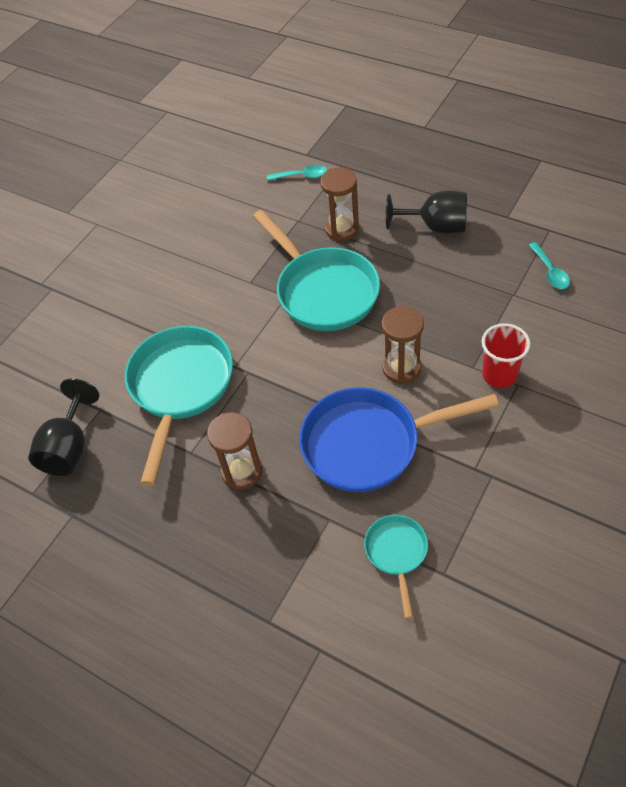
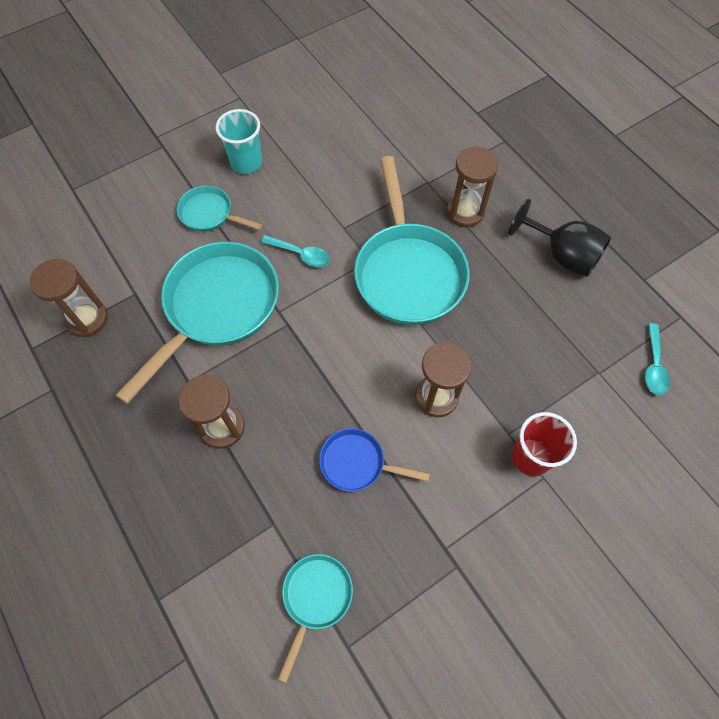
camera: 20 degrees right, 10 degrees up
(69, 447) = (87, 319): black goblet -> brown hourglass
(128, 321) = (210, 214): none -> turquoise pan
(135, 270) = (246, 163): none -> turquoise cup
(302, 176) = (459, 134): turquoise spoon -> turquoise spoon (301, 254)
(369, 443) = (357, 463): blue pan -> blue pan, size x0.50

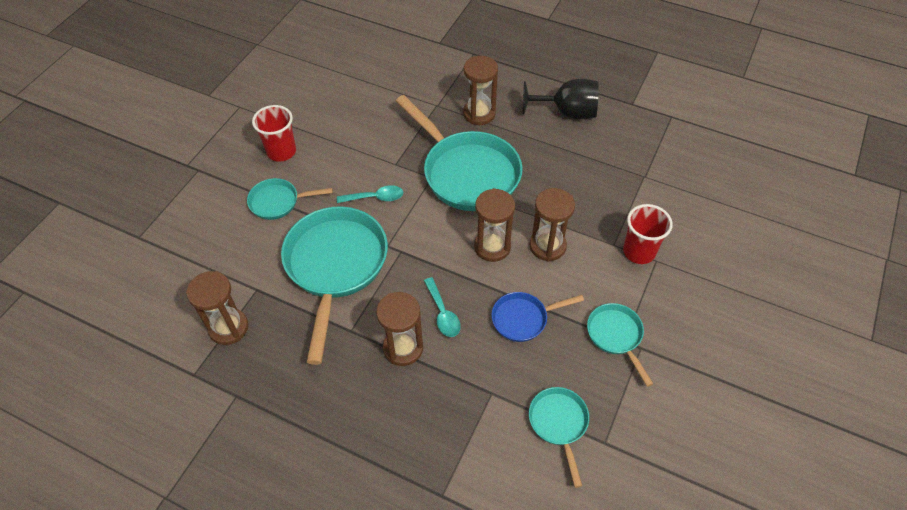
camera: 30 degrees left, 10 degrees down
(246, 163) = (281, 152): turquoise cup -> red cup
(379, 367) = (492, 247): none -> brown hourglass
(439, 538) = (616, 336): none -> turquoise pan
(653, 366) = (676, 155): turquoise spoon -> turquoise spoon (442, 313)

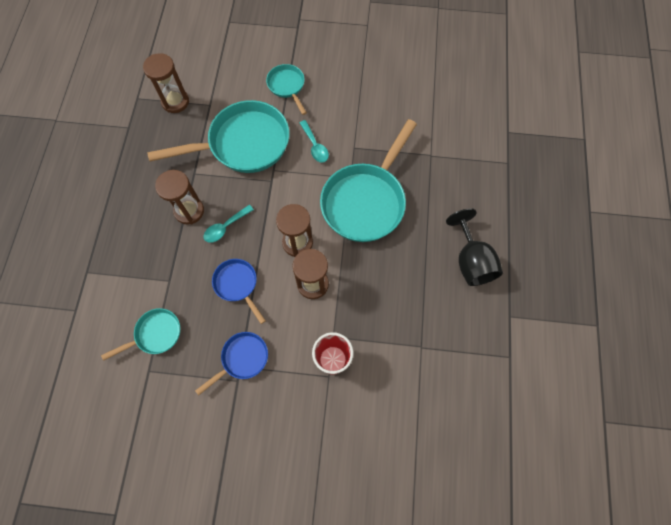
camera: 70 degrees right, 15 degrees up
(281, 152) = (334, 69): red cup -> none
(479, 114) = (436, 190): brown hourglass -> none
(616, 336) = (242, 359): turquoise pan -> blue pan

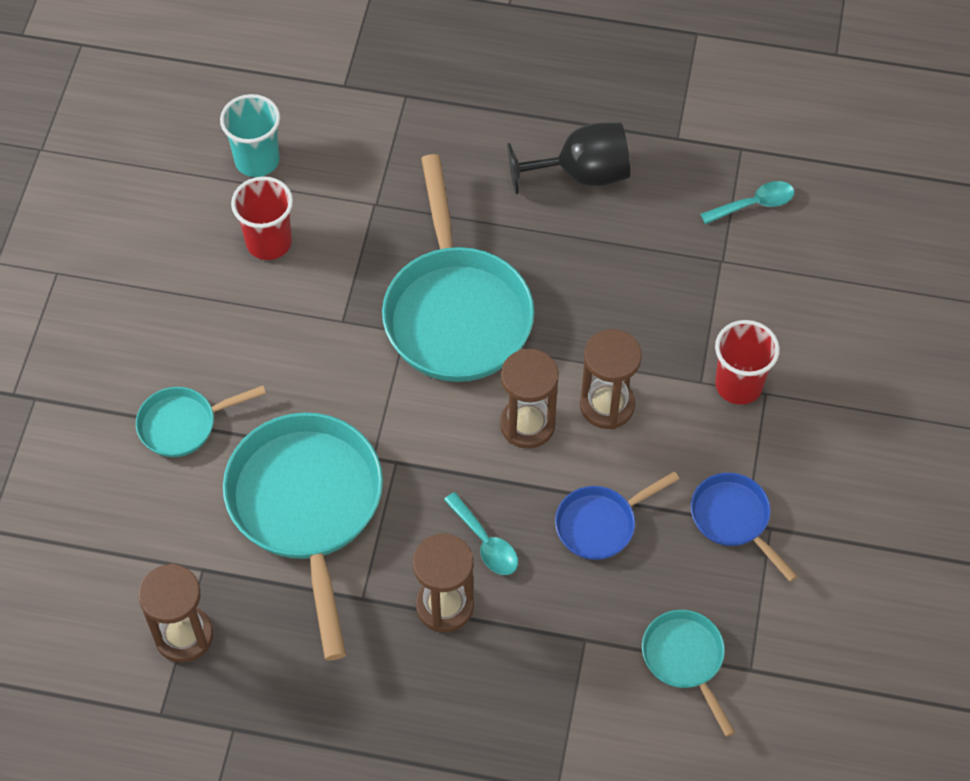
camera: 85 degrees left, 10 degrees down
(315, 146) = (330, 384): turquoise spoon -> turquoise spoon (754, 204)
(366, 201) = (456, 312): turquoise pan -> turquoise pan turned 45 degrees clockwise
(398, 109) = (269, 242): none -> red cup
(449, 97) = (257, 160): none -> turquoise cup

